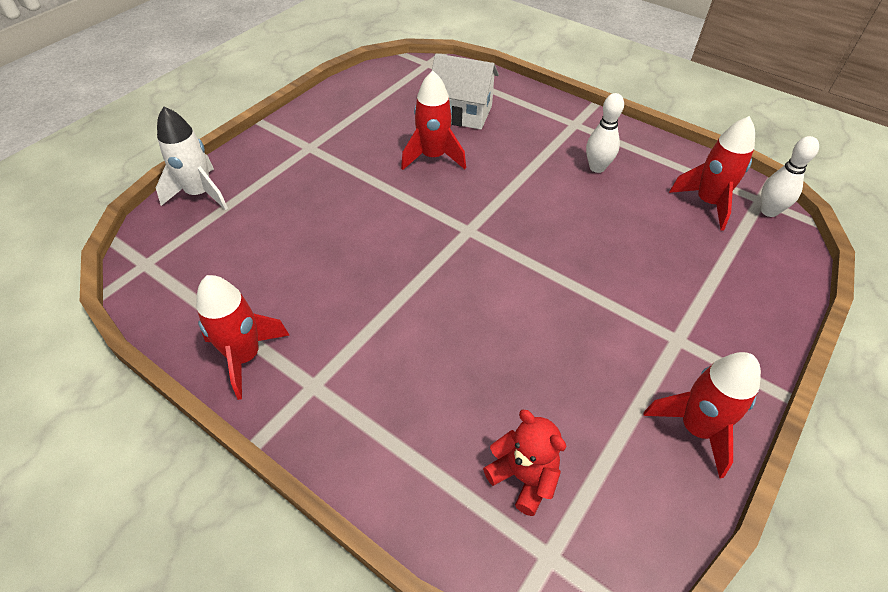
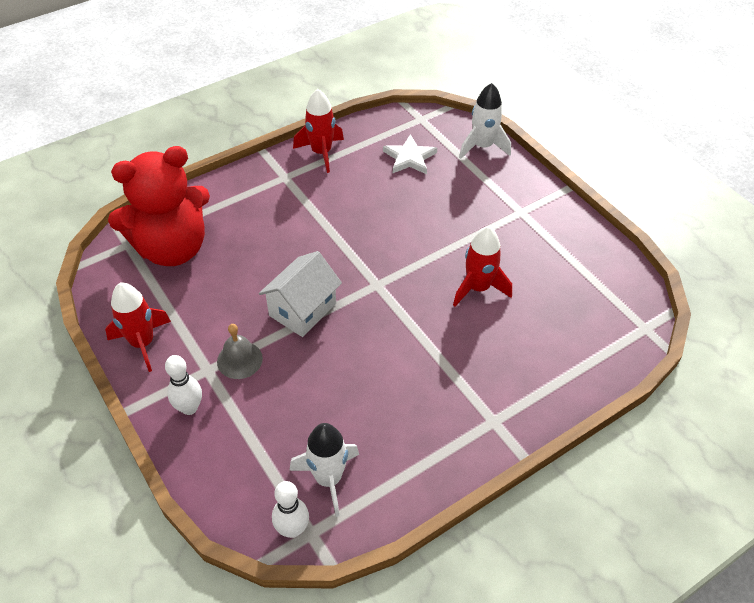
camera: 110 degrees right, 0 degrees up
(236, 255) = (409, 158): none -> white star
(462, 113) = (541, 330): white house -> white house (302, 309)
(523, 477) = (172, 248): red teddy bear -> red teddy bear, size x2.20
(597, 167) = (416, 408): white bowling pin -> white bowling pin (189, 408)
(643, 314) = (239, 360): none -> grey bell
(708, 203) = (328, 479): red rocket -> white rocket

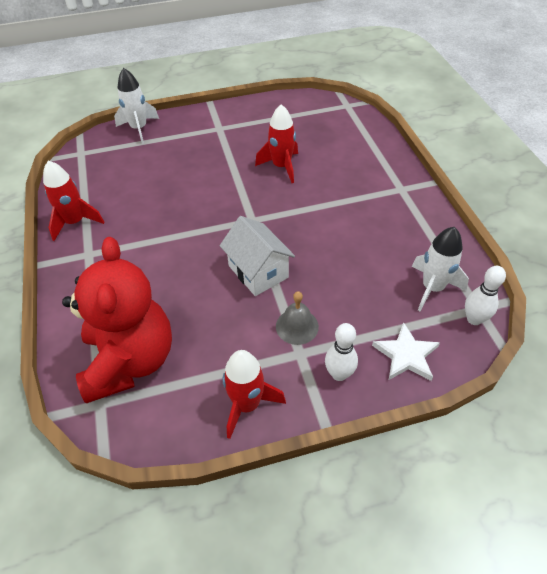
camera: 70 degrees left, 0 degrees up
(409, 158) = (122, 170): white star -> white star (406, 355)

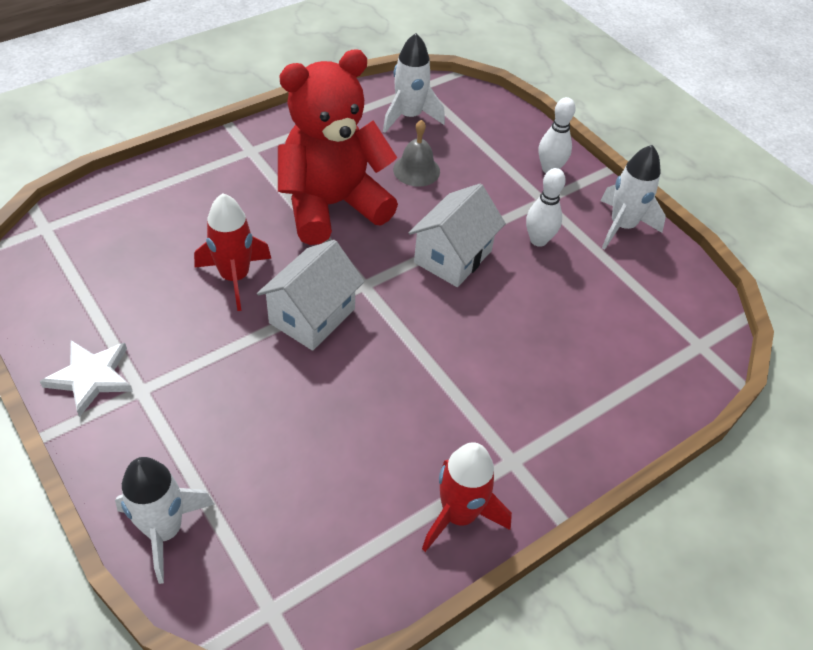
camera: 115 degrees left, 0 degrees up
(130, 361) = (638, 338): red teddy bear -> red teddy bear (332, 205)
(237, 192) = (312, 316): none -> white house
(247, 405) = (622, 226): red rocket -> white rocket
(297, 326) = (512, 208): grey bell -> grey bell (416, 170)
(406, 355) = (502, 129): white star -> white star (91, 377)
(474, 319) = (436, 89): white bowling pin -> white bowling pin (538, 240)

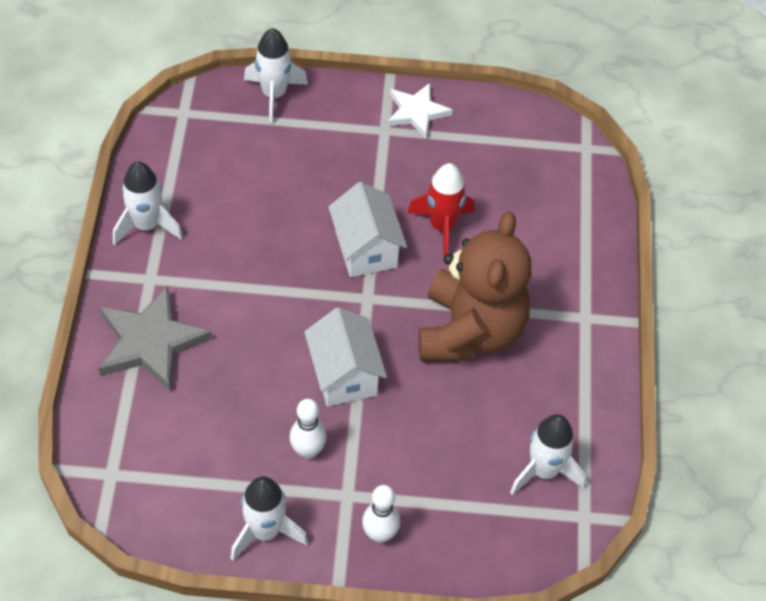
camera: 130 degrees right, 5 degrees up
(332, 205) = (470, 332): red teddy bear -> brown teddy bear
(416, 170) = (465, 423): grey bell -> none
(458, 515) = (147, 225): red rocket -> white rocket
(571, 408) = (150, 342): none -> grey star

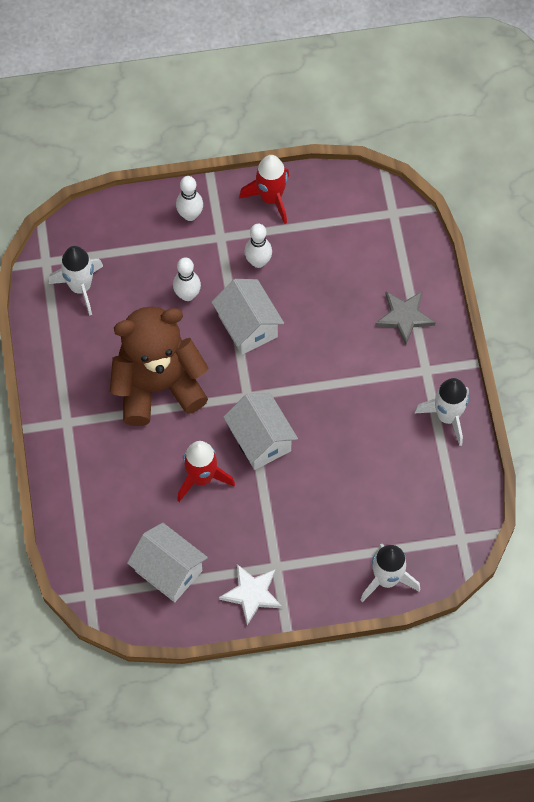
camera: 170 degrees right, 10 degrees up
(150, 342) = (404, 317): grey star -> grey star, size x0.64
(265, 532) = (271, 198): white rocket -> red rocket
(409, 430) = (187, 295): none -> white bowling pin
(470, 332) = (158, 386): brown teddy bear -> brown teddy bear turned 75 degrees clockwise
(498, 150) = (168, 571): none -> white house

